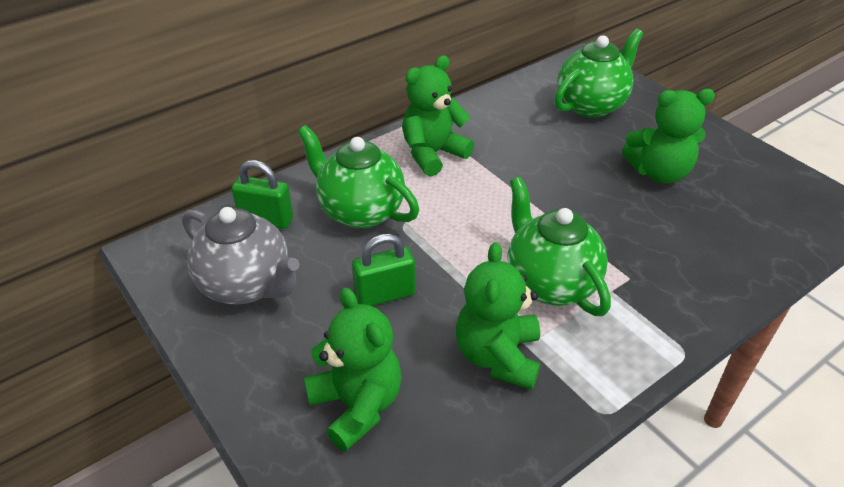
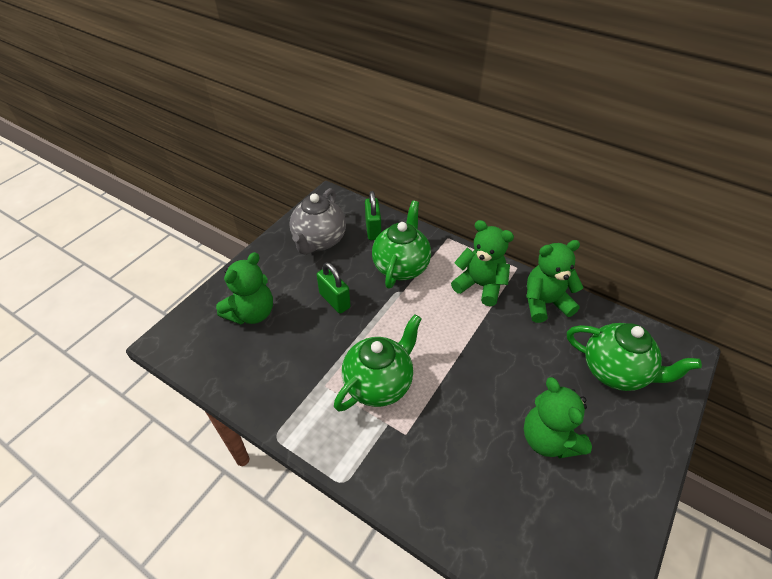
camera: 70 degrees right, 5 degrees up
(498, 356) = (305, 369): green teddy bear -> green teddy bear (545, 303)

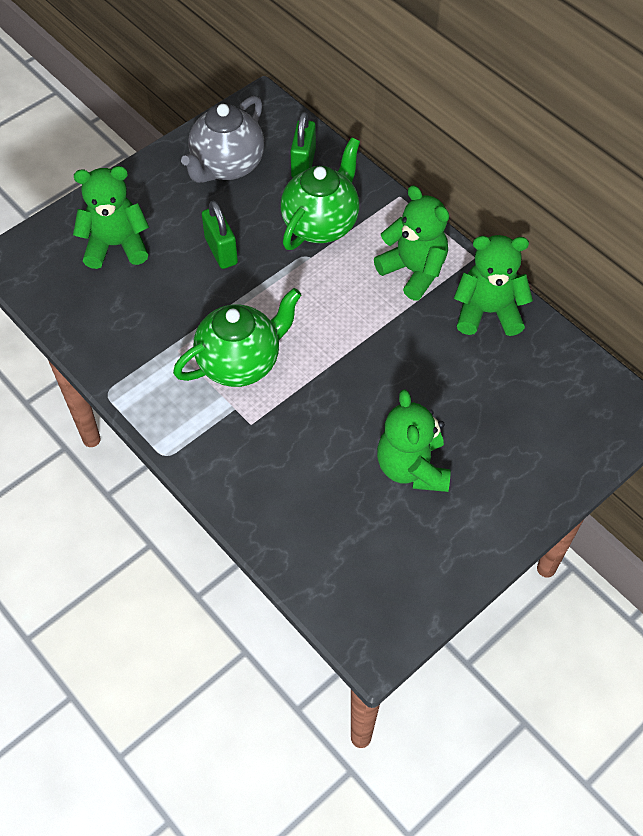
camera: 15 degrees right, 10 degrees up
(252, 313) = (116, 245): green teddy bear -> green teddy bear turned 150 degrees counterclockwise
(615, 371) = (533, 414): green teapot -> none

